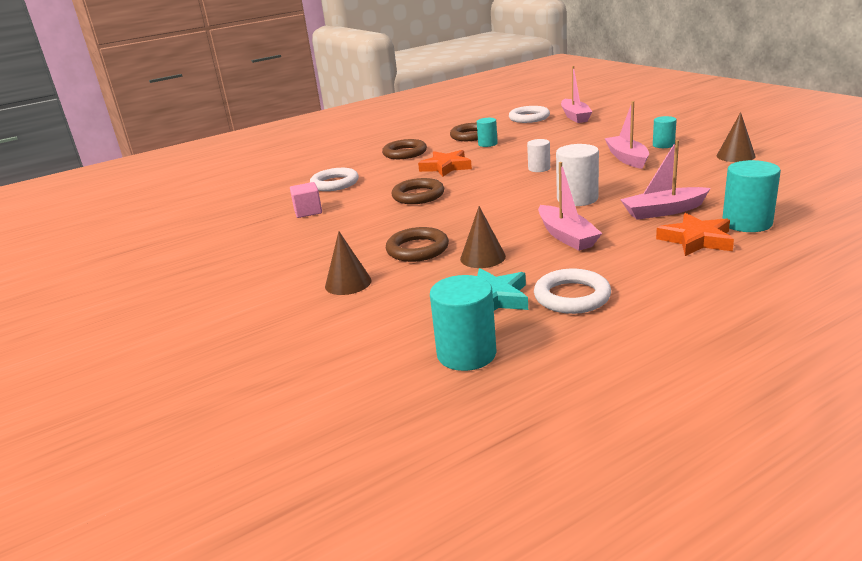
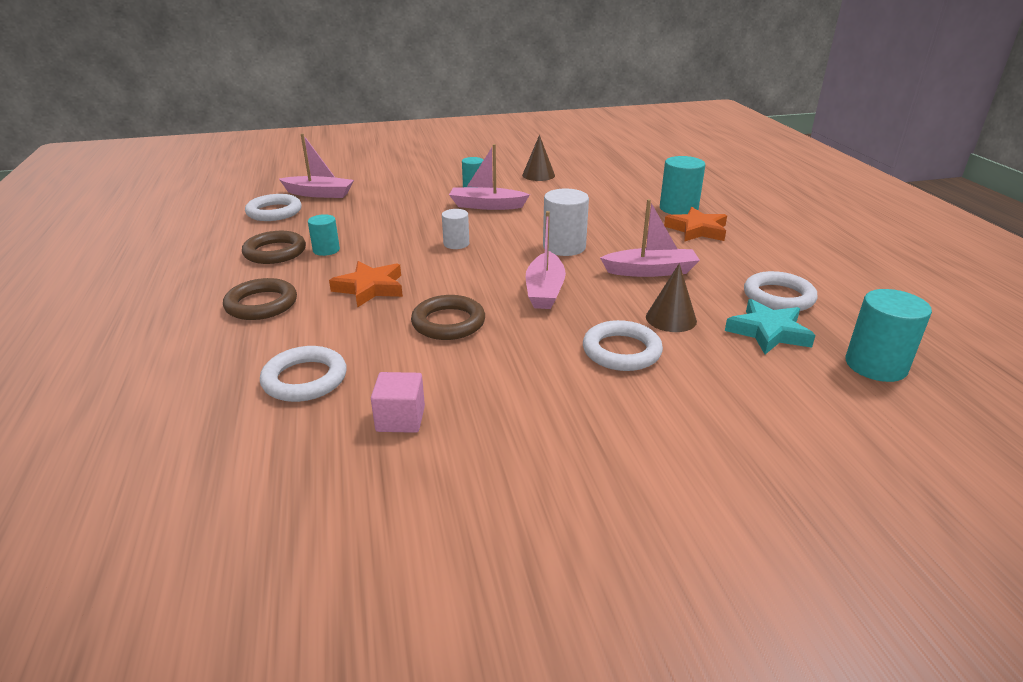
camera: 75 degrees left, 5 degrees up
(348, 283) = (689, 413): brown cone -> none
(417, 249) = (621, 351): brown ring -> white ring
(663, 211) = (629, 225): pink boat -> pink boat (545, 290)

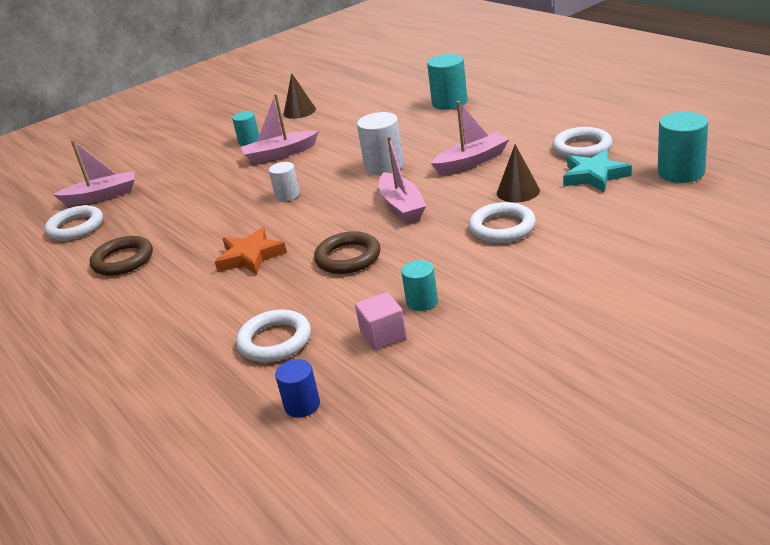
camera: 20 degrees left, 0 degrees up
(256, 460) = (302, 405): none -> blue cylinder
(261, 304) = (165, 304): brown ring -> none
(326, 250) = (171, 241): turquoise cylinder -> turquoise cylinder (422, 302)
(697, 230) = (479, 116): orange star -> none

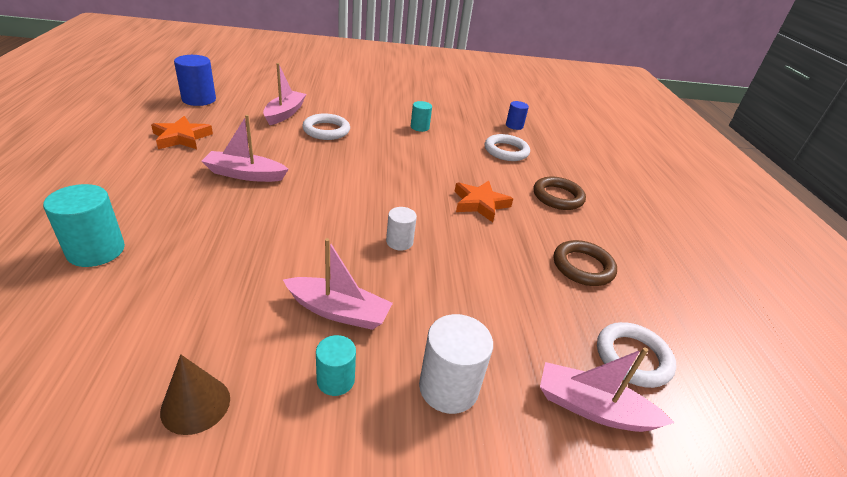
camera: 155 degrees left, 5 degrees up
(348, 257) = (423, 165): brown ring -> brown ring (558, 197)
(383, 335) = (454, 126): pink cube -> none
(384, 166) = (294, 215): white cylinder -> white cylinder (448, 387)
(402, 206) = (344, 175): pink boat -> pink boat (285, 113)
(518, 191) = (276, 140): brown cone -> none
(582, 148) = (181, 137): white ring -> orange star
(594, 176) = (227, 122): turquoise star -> none
(681, 172) = (199, 99): turquoise cylinder -> blue cylinder

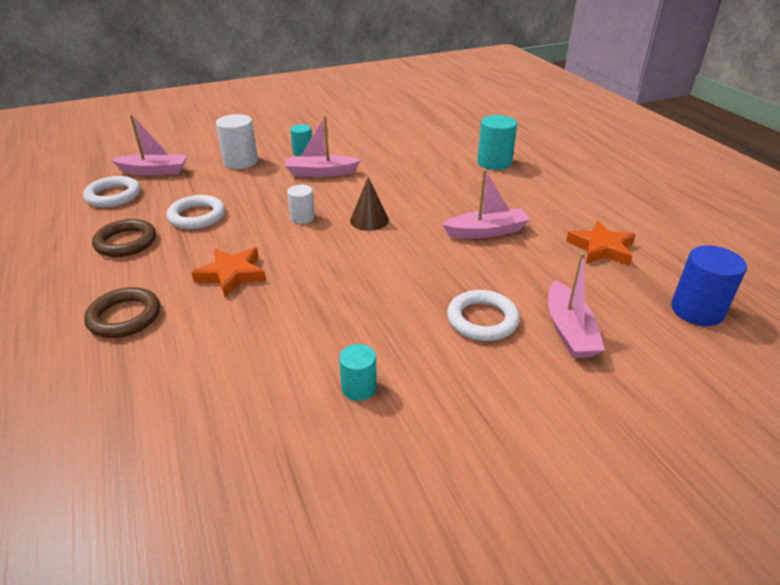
camera: 165 degrees right, 0 degrees up
(195, 404) = (360, 135): brown cone -> brown cone (369, 220)
(506, 151) = (193, 385): white ring -> white ring (197, 216)
(514, 126) = (168, 485): blue cylinder -> none

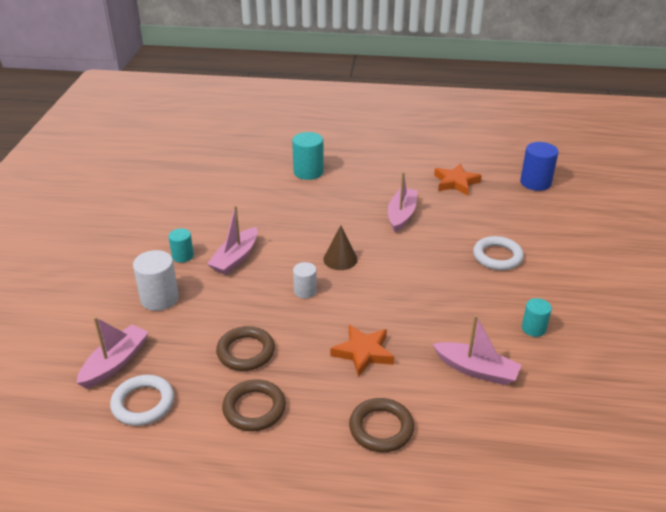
camera: 60 degrees left, 0 degrees up
(197, 216) = (246, 352): white ring -> brown ring
(569, 330) = (527, 230): pink boat -> pink boat (476, 370)

